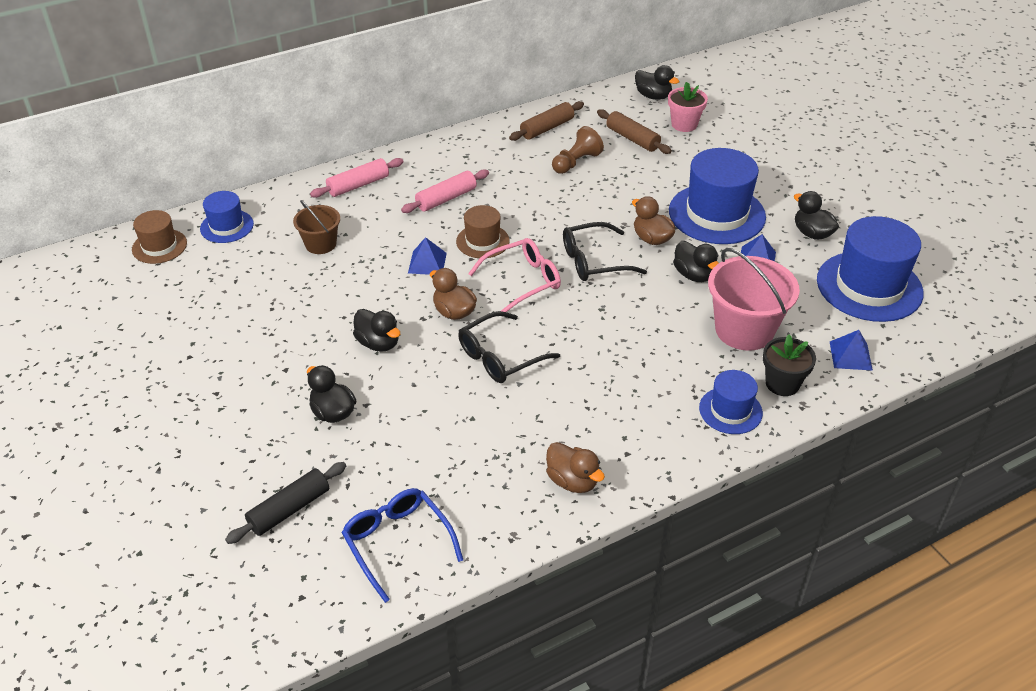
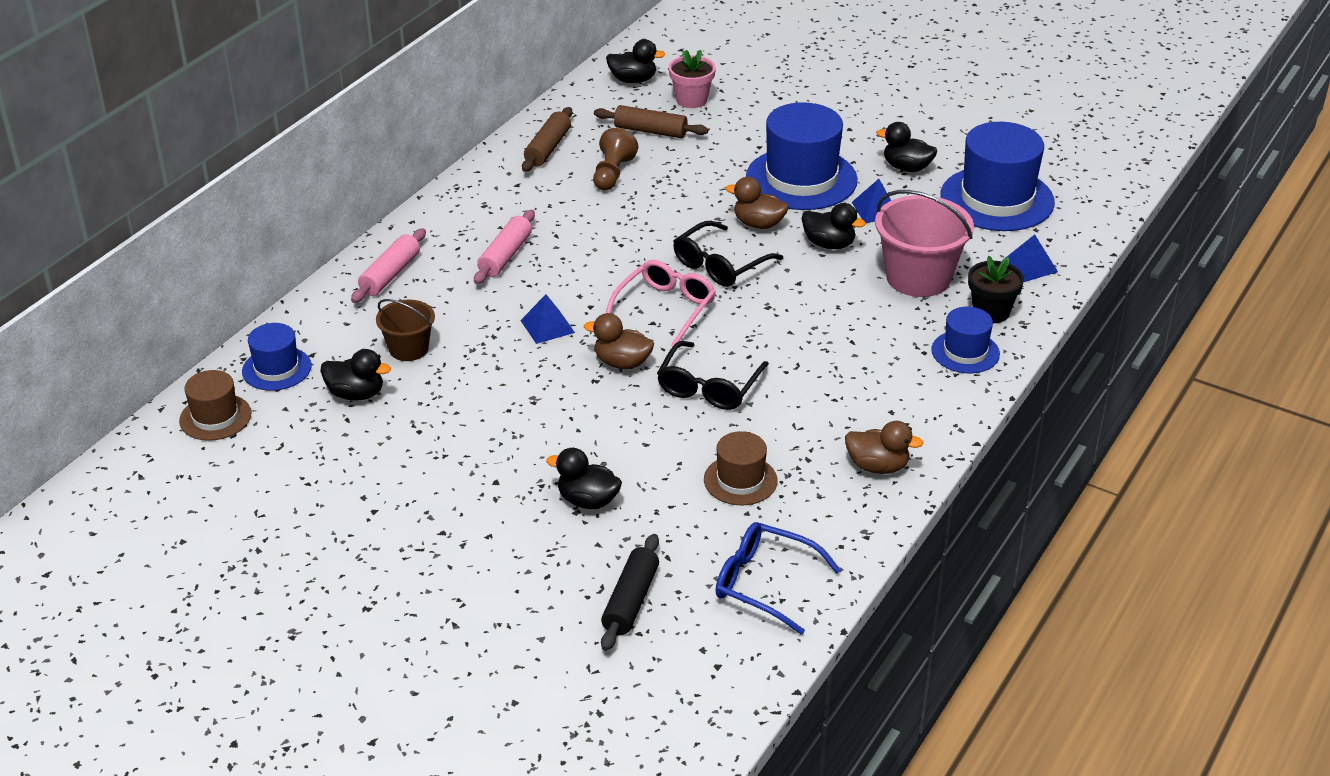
camera: 30 degrees left, 5 degrees down
(378, 343) = (571, 420): black duck -> black duck (356, 394)
(482, 241) = (586, 285): brown hat -> brown hat (740, 480)

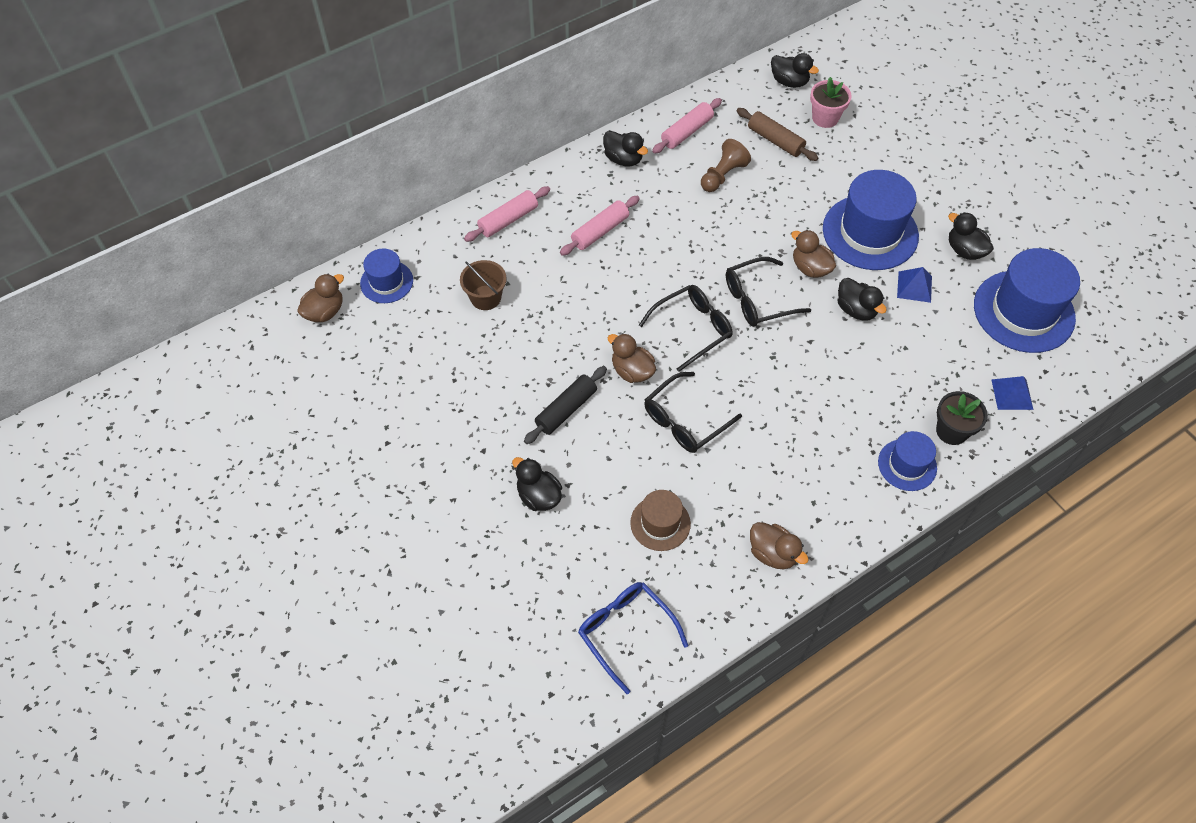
camera: 25 degrees right, 20 degrees up
(215, 417) = (325, 312): brown hat -> brown duck
(356, 394) = (428, 327): black duck -> black duck (623, 159)
(547, 326) = (595, 313): blue pyramid -> none
(548, 148) = (687, 132): brown rolling pin -> pink rolling pin
(630, 601) = (520, 605): black rolling pin -> black rolling pin (566, 409)
(665, 309) = (692, 329): pink glasses -> black glasses
(918, 277) = (910, 371): pink bucket -> none

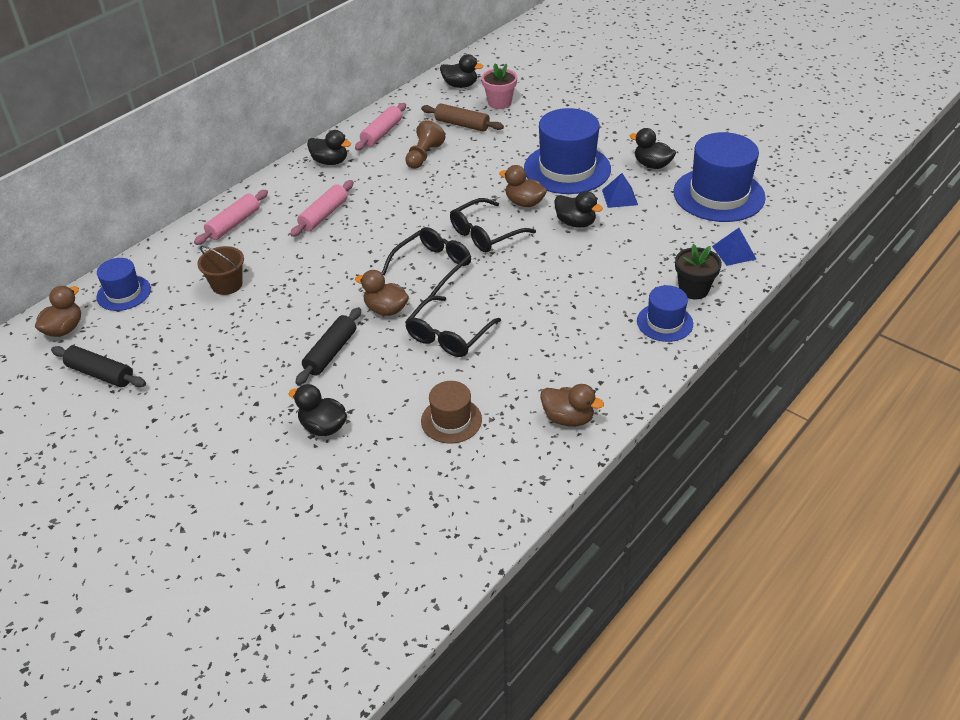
camera: 15 degrees left, 15 degrees down
(349, 375) = (101, 374): none -> black rolling pin
(626, 632) = (446, 518): blue glasses -> none

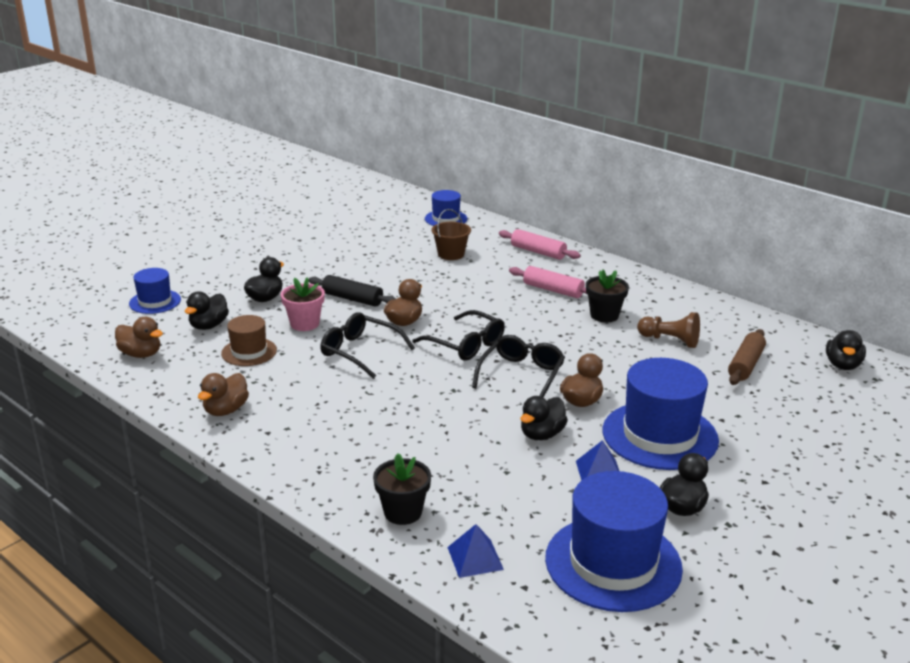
camera: 90 degrees right, 15 degrees down
(64, 329) = (407, 204): brown duck -> brown duck (141, 354)
(101, 374) = (354, 219): black rolling pin -> none
(330, 162) = (648, 290): black duck -> black duck (208, 326)
(377, 187) = (604, 315): none -> black flower pot
(382, 133) = (711, 316): pink rolling pin -> none
(486, 234) = (521, 375): black glasses -> black glasses turned 60 degrees clockwise
(499, 102) = (809, 392): pink flower pot -> pink flower pot (304, 324)
(664, 322) = (347, 483): blue hat -> blue hat (155, 302)

